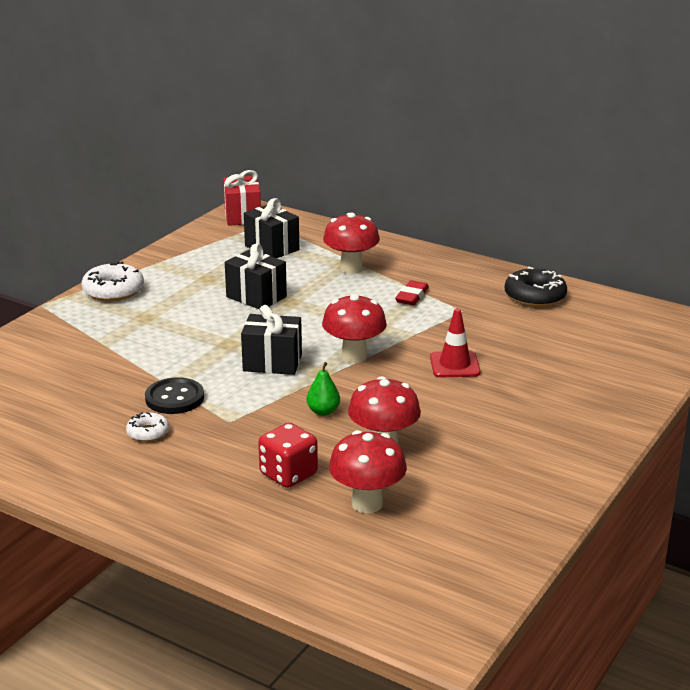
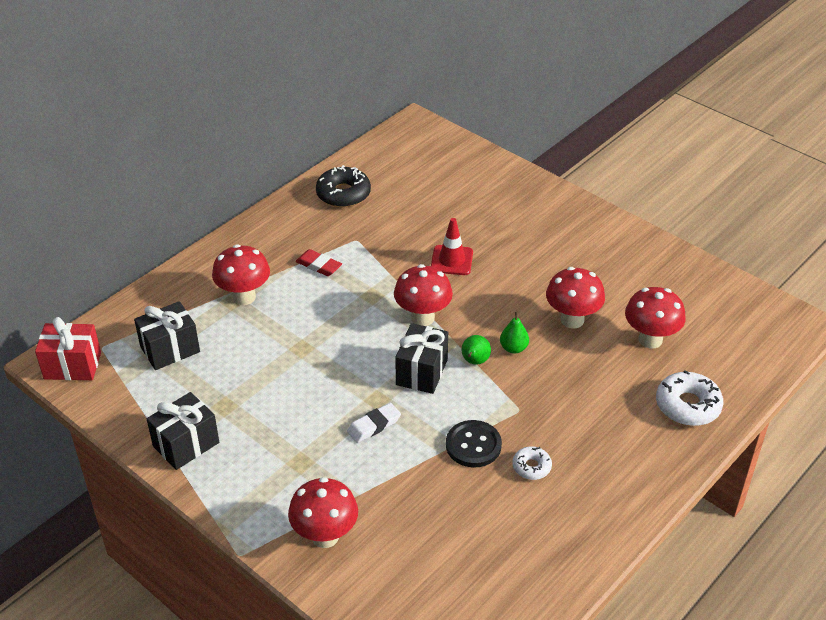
camera: 80 degrees left, 15 degrees up
(60, 337) = (325, 536): none -> red mushroom
(113, 291) = (227, 488): white donut -> white donut (687, 405)
(194, 345) = (374, 425): none -> white eraser
(256, 297) = (283, 371): black gift -> black gift (186, 444)
(288, 474) = (607, 379): red dice -> none
(296, 390) = (474, 361): none -> green pear

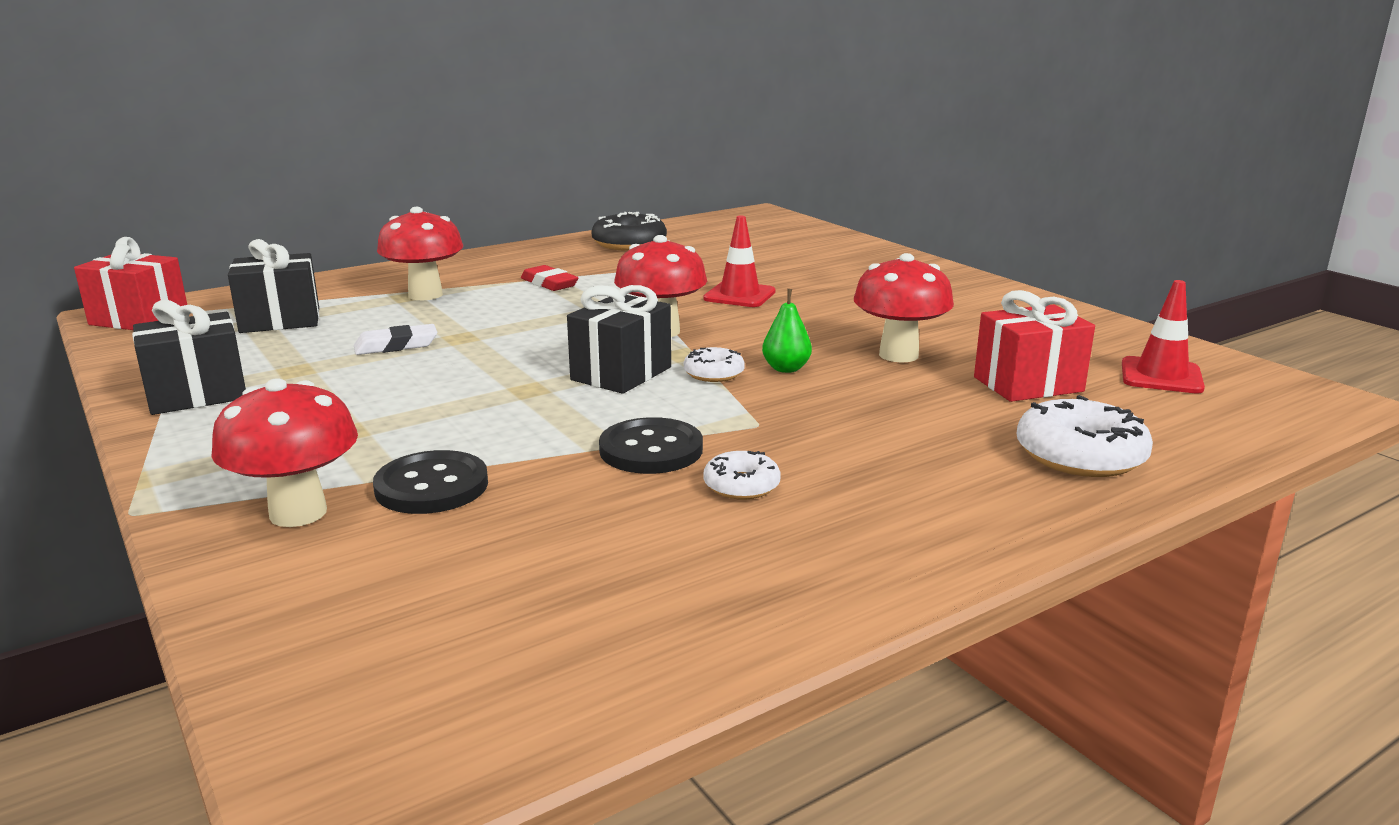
camera: 15 degrees right, 20 degrees down
(374, 425) = (500, 411): white eraser -> white eraser (396, 346)
(378, 500) = (432, 486): none -> black button
(474, 361) = (714, 373): green pear -> white donut
(650, 339) = (1028, 384): red mushroom -> red gift
(719, 316) = (1161, 376): none -> red traffic cone

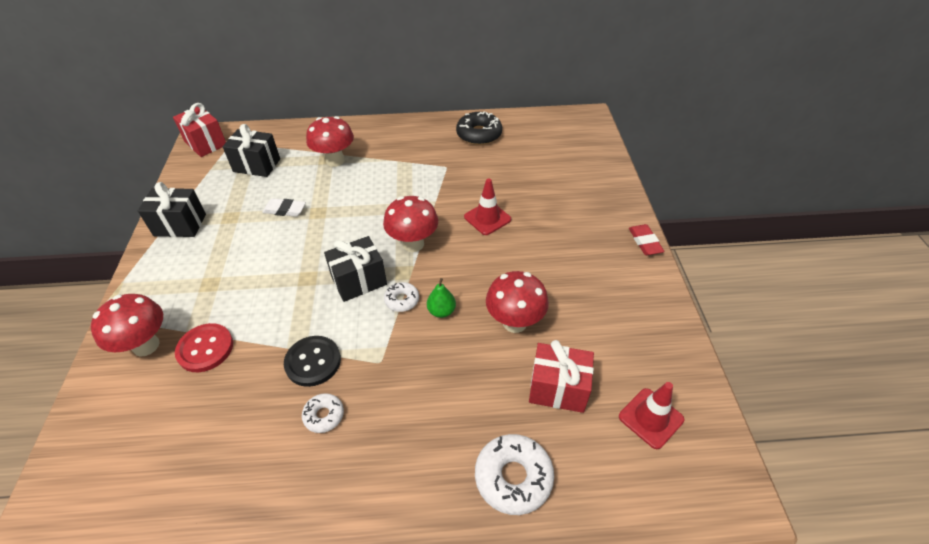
camera: 30 degrees right, 25 degrees up
(432, 486) = (205, 349): black button -> red button
(549, 283) = (401, 168): red eraser -> red eraser (645, 242)

